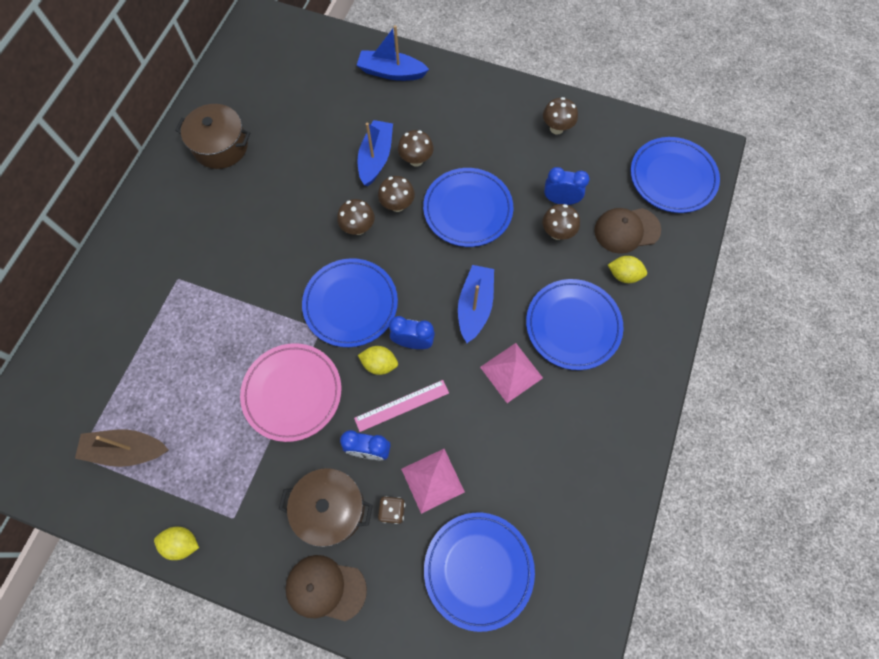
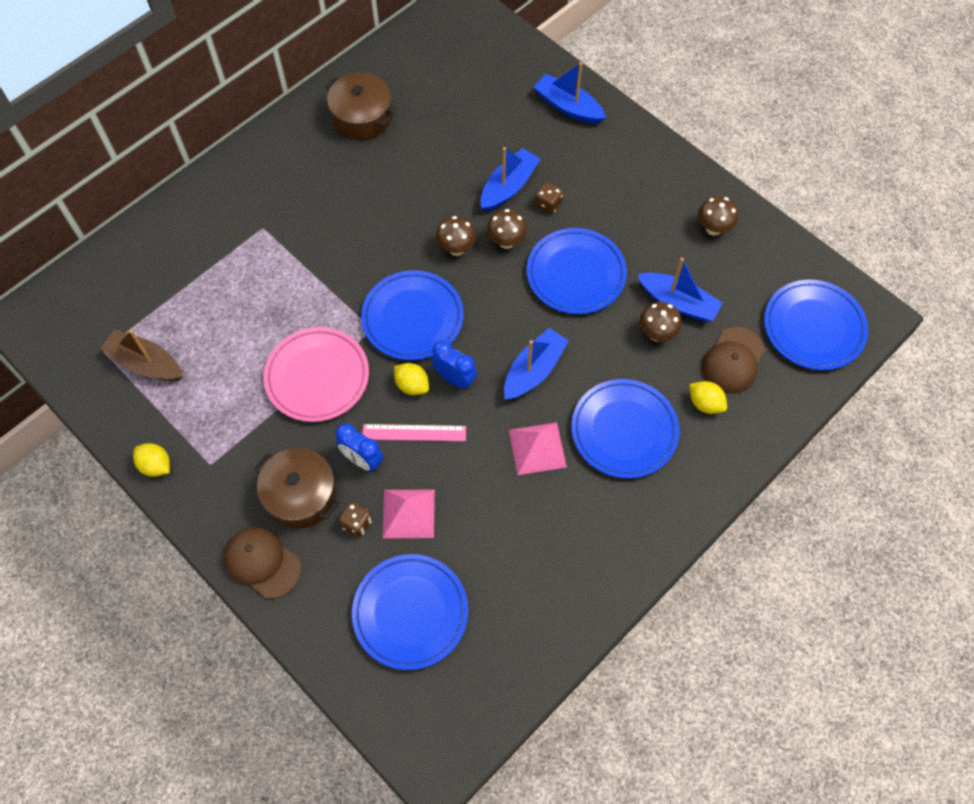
camera: 25 degrees right, 5 degrees down
(416, 160) = (548, 205): brown mushroom -> brown dice
(560, 200) = (678, 303): blue clock -> blue boat
(626, 230) = (733, 360): brown cap -> brown cap turned 75 degrees counterclockwise

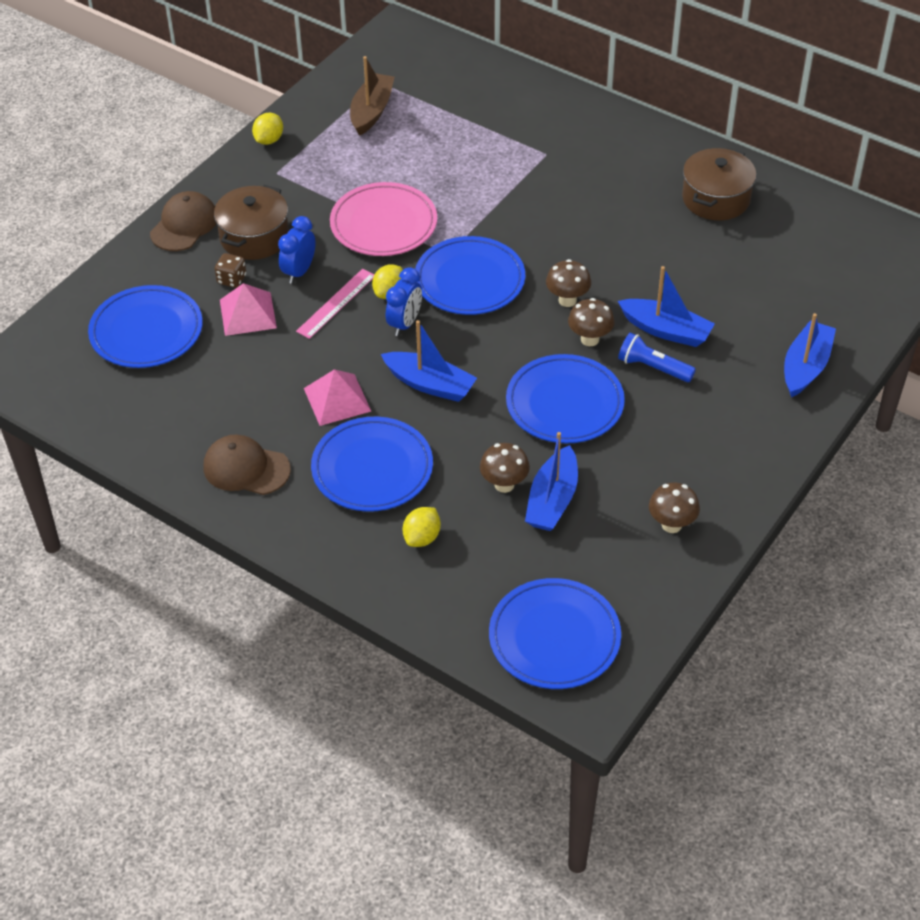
camera: 80 degrees right, 15 degrees down
(414, 433) = (336, 303): pink ruler -> pink ruler turned 45 degrees clockwise
(548, 205) = (653, 367): brown dice -> blue flashlight
(733, 360) = (486, 559): brown cap -> brown cap (246, 468)

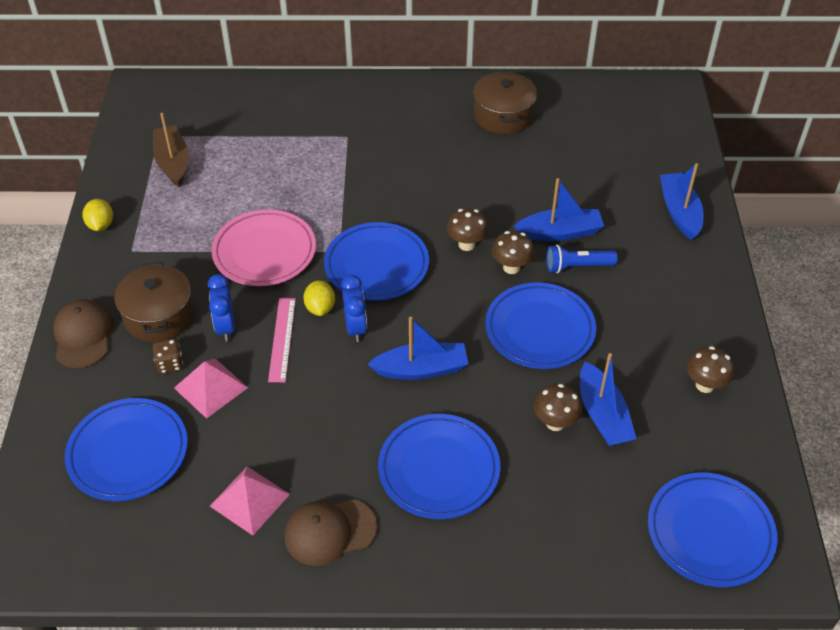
camera: 35 degrees left, 0 degrees up
(337, 399) = (356, 424): pink pyramid -> pink pyramid (249, 500)
(422, 537) = (533, 507): yellow lemon -> none

